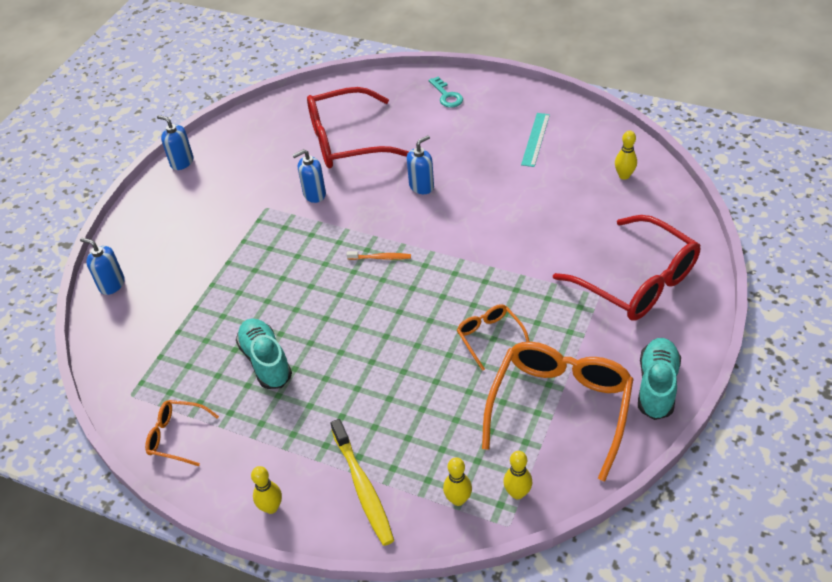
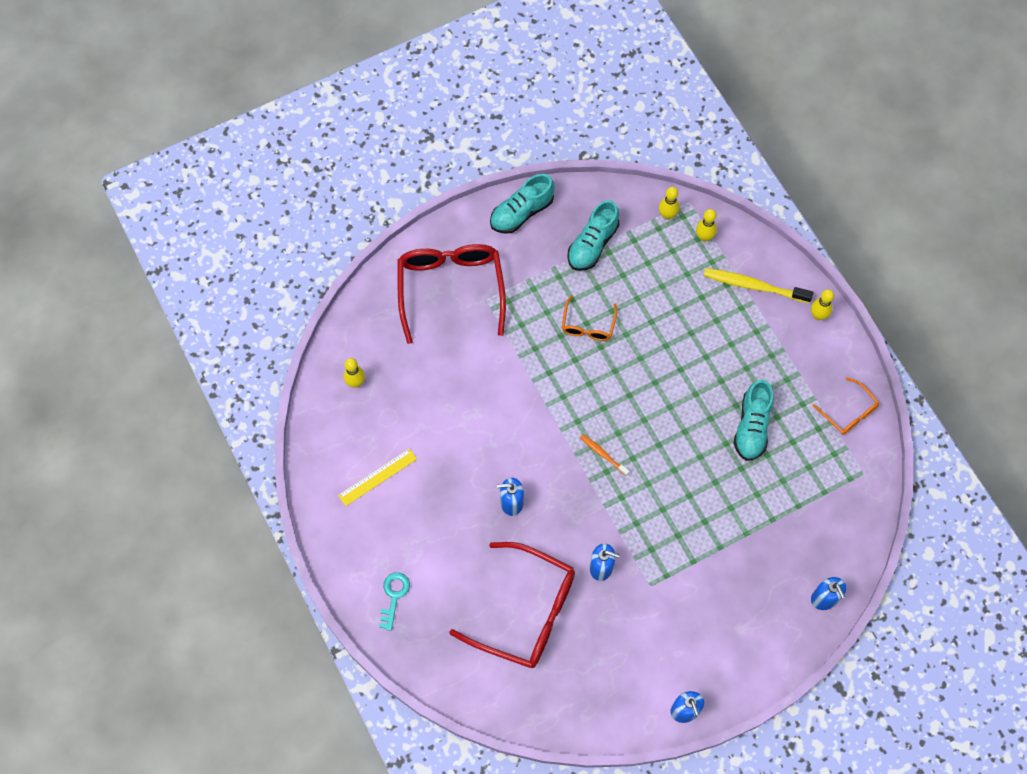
camera: 145 degrees left, 20 degrees up
(363, 487) = (754, 286): yellow toothbrush -> yellow toothbrush turned 90 degrees counterclockwise
(535, 139) = (377, 477): turquoise ruler -> yellow ruler
(560, 407) = (592, 244): orange glasses -> turquoise shoe

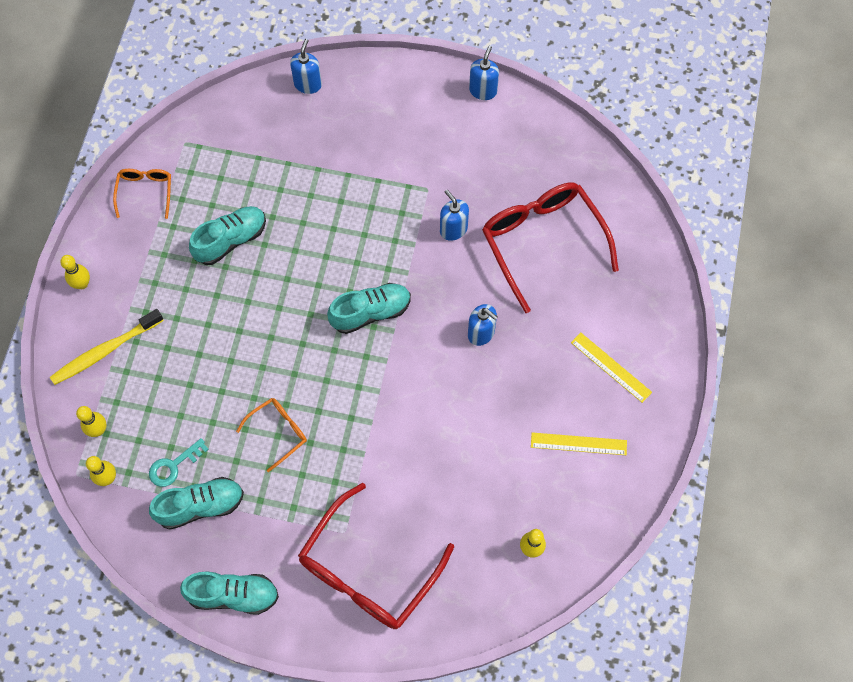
camera: 140 degrees left, 0 degrees up
(394, 596) = (641, 334): turquoise key -> turquoise key (174, 465)
(397, 552) = (611, 367): none -> yellow ruler
(603, 454) = (370, 312): orange toothbrush -> turquoise shoe
(754, 286) = (105, 351): yellow toothbrush -> yellow toothbrush turned 90 degrees clockwise

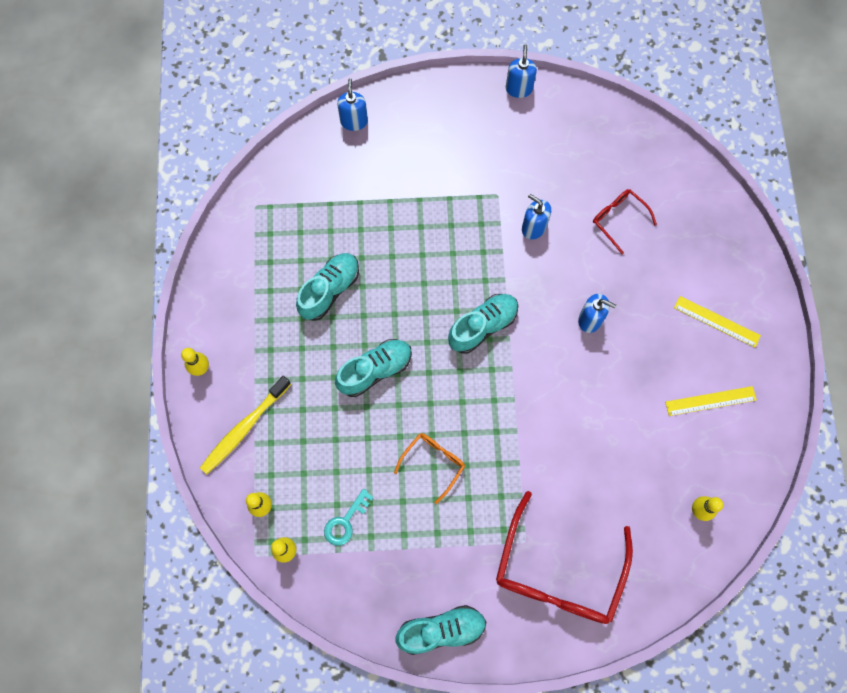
camera: 15 degrees left, 5 degrees up
(145, 192) = (233, 263): orange glasses -> none
(200, 506) = (383, 553): turquoise shoe -> turquoise shoe (375, 370)
(542, 242) = (618, 219): red glasses -> red glasses, size x0.49

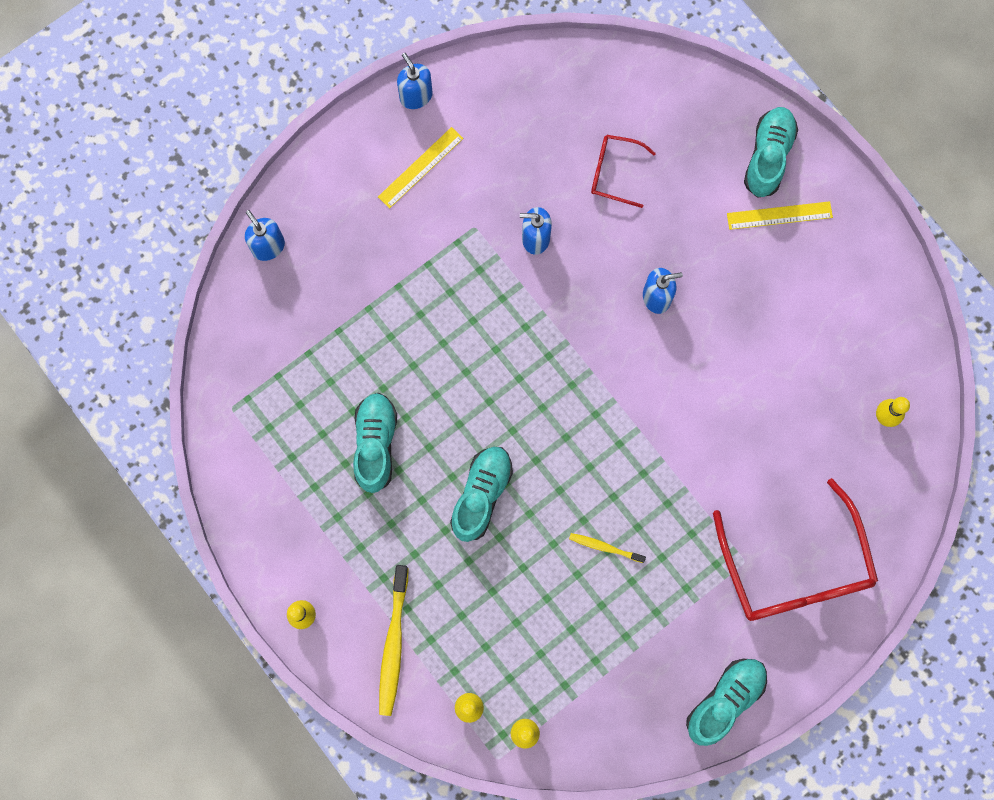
camera: 35 degrees left, 5 degrees up
(345, 521) = (561, 664): turquoise key -> none
(433, 463) = (605, 547): orange glasses -> yellow toothbrush
(482, 326) = (556, 376): turquoise shoe -> turquoise shoe (768, 157)
(710, 401) = (825, 301): yellow ruler -> yellow ruler (420, 167)

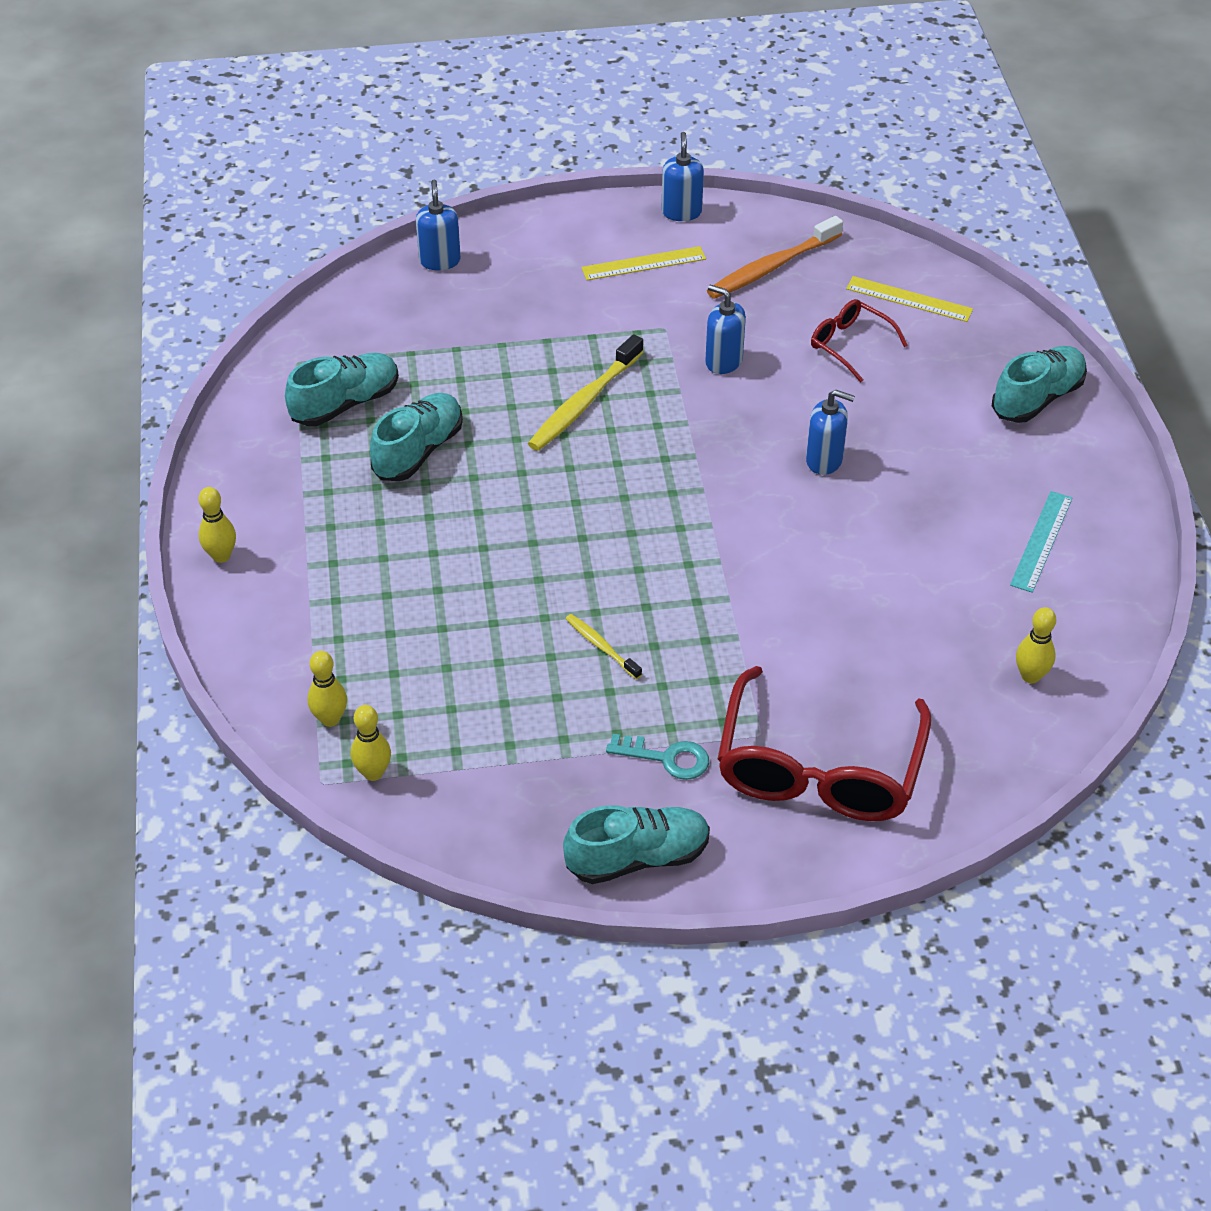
camera: 30 degrees right, 30 degrees down
(393, 644) = (294, 623): yellow toothbrush -> yellow toothbrush (584, 403)
(481, 495) = (497, 540): turquoise shoe -> turquoise shoe (345, 403)
(515, 121) = (771, 267): none -> orange toothbrush
(698, 614) = (666, 758): none -> turquoise key
(779, 215) = (1017, 450): yellow ruler -> yellow ruler (909, 299)
(835, 293) = (1041, 541): none -> turquoise ruler

